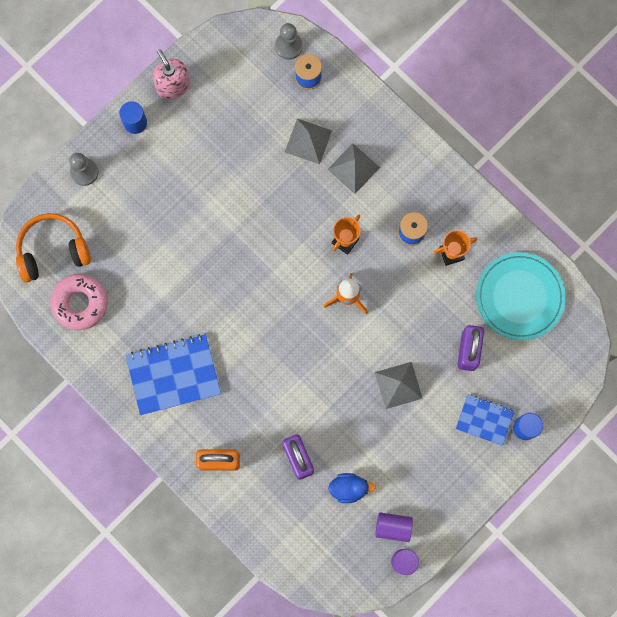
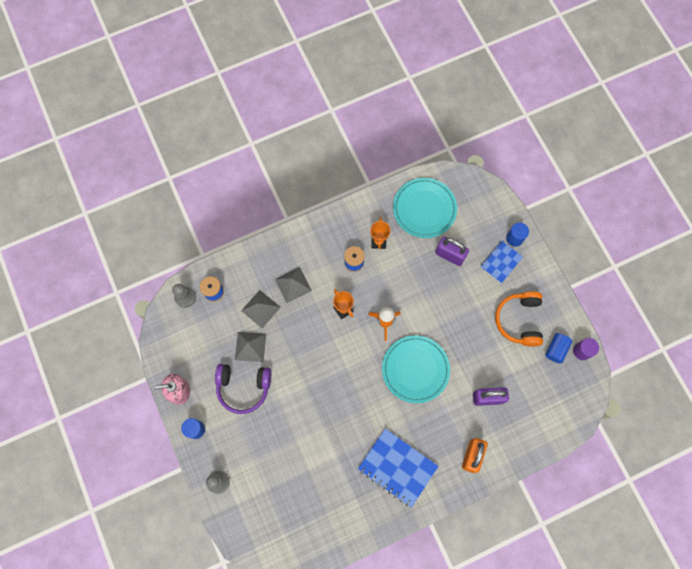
camera: 70 degrees left, 5 degrees down
(53, 250) = (269, 528): orange headphones -> orange headphones (519, 320)
(80, 303) = (318, 520): pink donut -> none
(173, 375) = (397, 467): blue notebook -> blue notebook turned 60 degrees counterclockwise
(204, 158) = (243, 388): none -> purple headphones
(301, 356) = (415, 369): none -> turquoise plate
(349, 488) = (520, 370): blue duck -> none
(393, 527) = (556, 349): purple cylinder -> blue cylinder
(398, 385) = (458, 310): grey pyramid -> grey pyramid (250, 346)

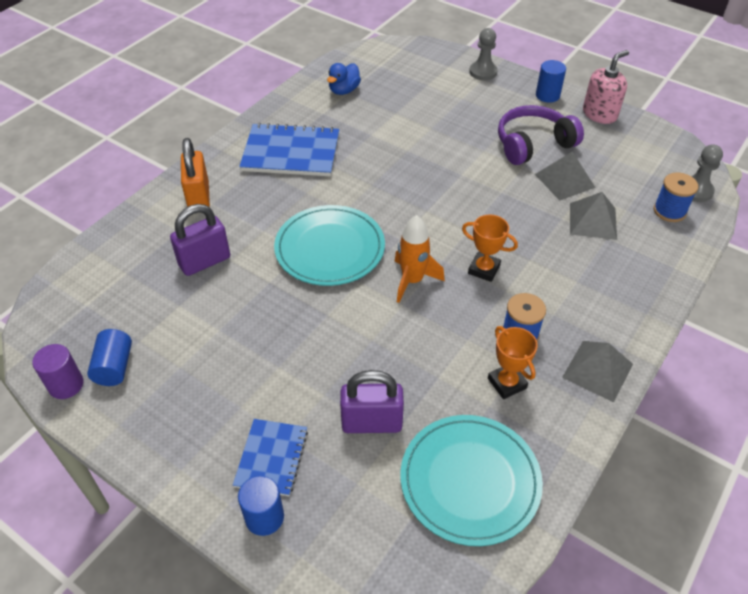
camera: 150 degrees right, 25 degrees down
(293, 285) = (579, 265): grey pyramid -> grey pyramid (597, 370)
(328, 517) = (344, 90): none -> blue duck
(519, 320) = (196, 380): orange headphones -> none

